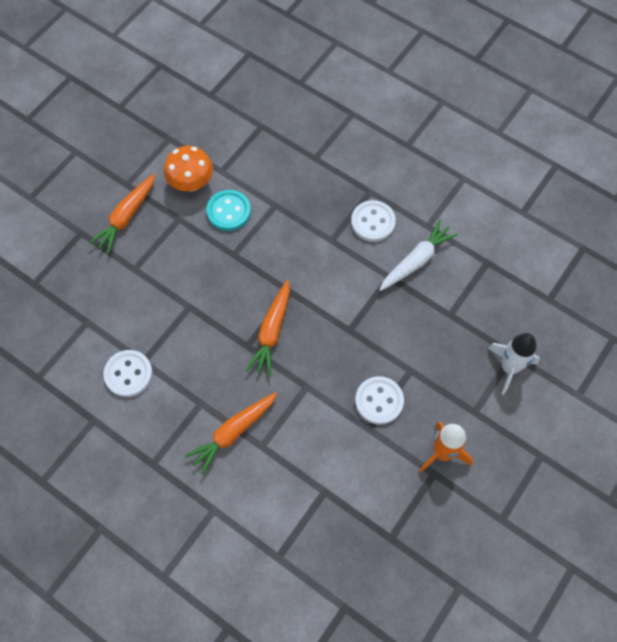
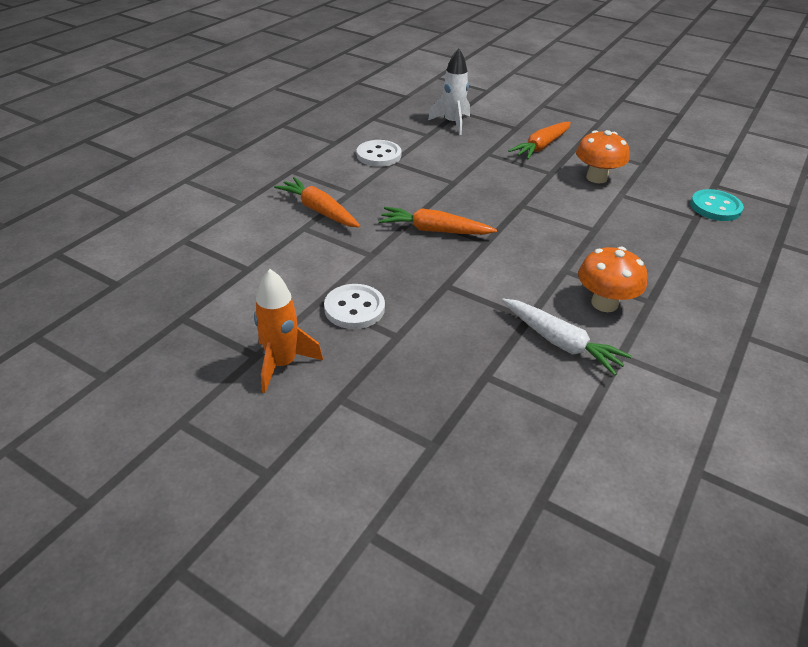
camera: 85 degrees right, 25 degrees down
(126, 217) = (541, 147): orange carrot -> orange carrot turned 75 degrees counterclockwise
(229, 211) = (572, 200): turquoise button -> turquoise button (715, 207)
(373, 222) = (604, 303): white button -> orange mushroom
(509, 368) = (410, 440): white rocket -> white rocket (452, 123)

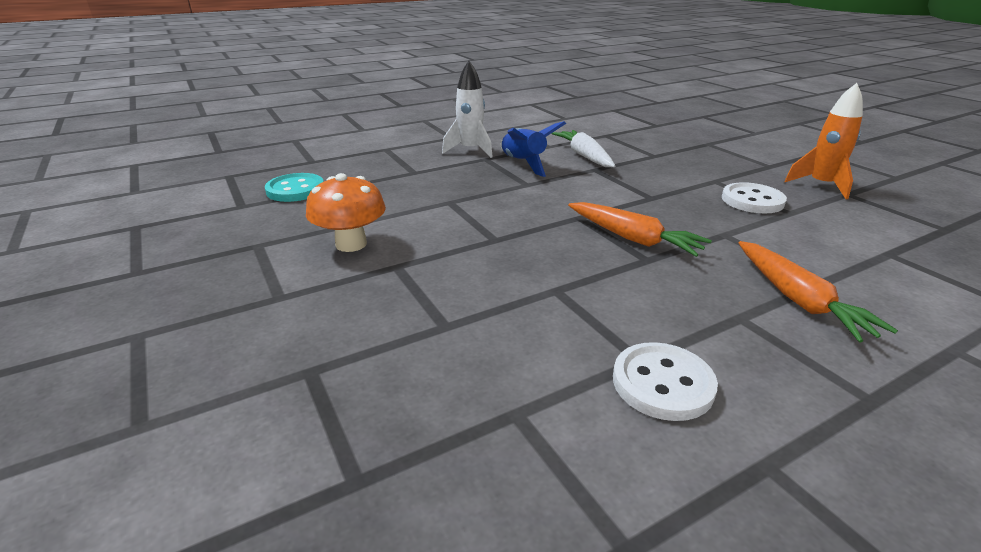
camera: 150 degrees left, 10 degrees down
(452, 123) = (425, 434): white rocket -> white rocket (470, 150)
(541, 147) = (339, 311): orange carrot -> none
(604, 303) = (523, 163): orange mushroom -> blue rocket

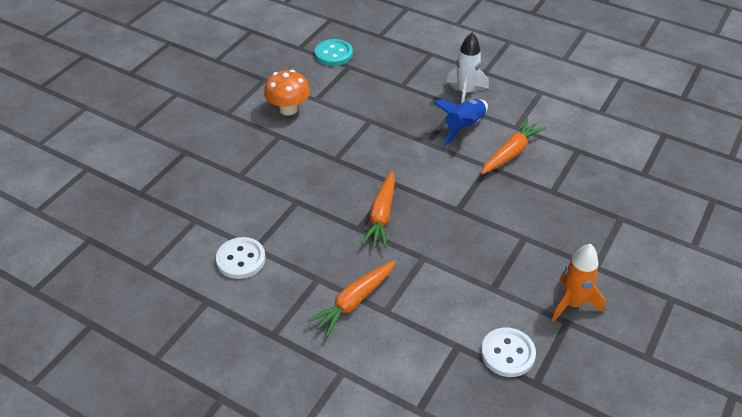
camera: 60 degrees right, 15 degrees up
(584, 156) = (511, 153): white carrot -> orange carrot
(752, 200) = (498, 264): white button -> white button (507, 353)

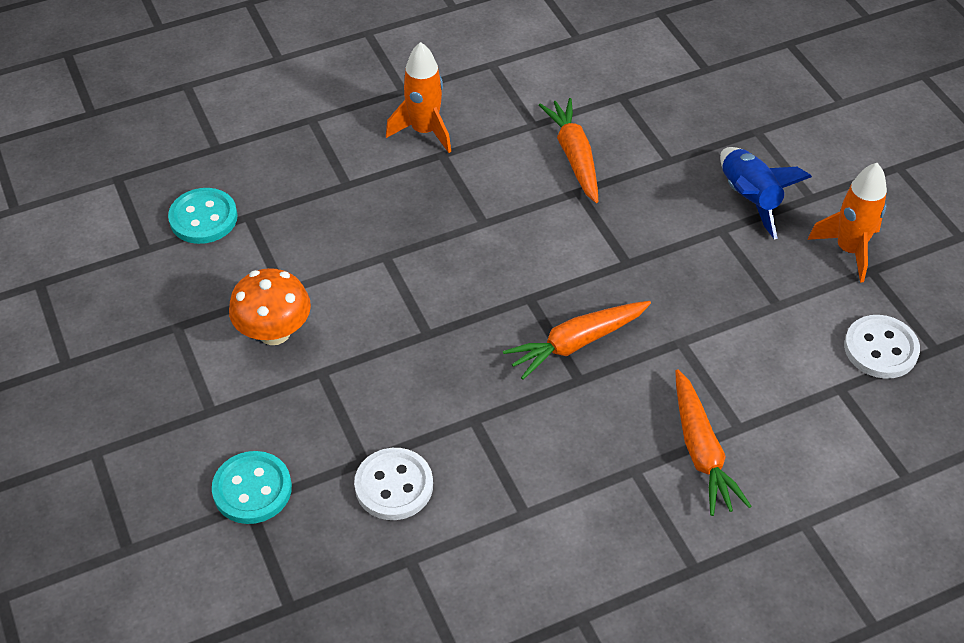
camera: 55 degrees left, 5 degrees up
(194, 148) = (252, 489): none -> turquoise button
(241, 259) = (533, 540): white button -> white button (394, 486)
(381, 215) = (576, 343): orange carrot -> orange carrot turned 105 degrees clockwise
(464, 127) = (488, 171): blue rocket -> blue rocket (749, 198)
(465, 92) = (424, 131): white rocket -> orange rocket

